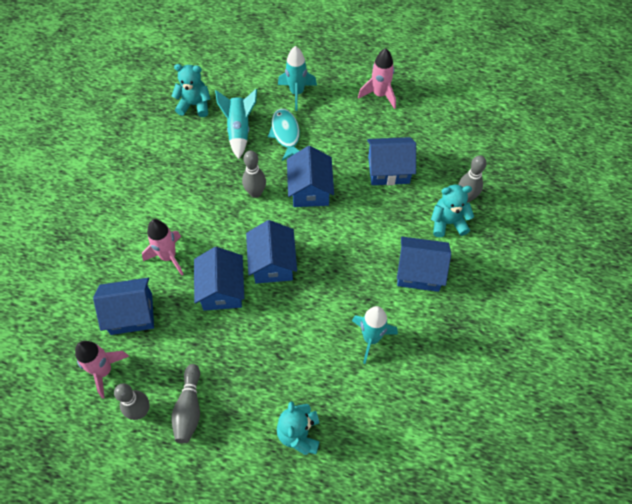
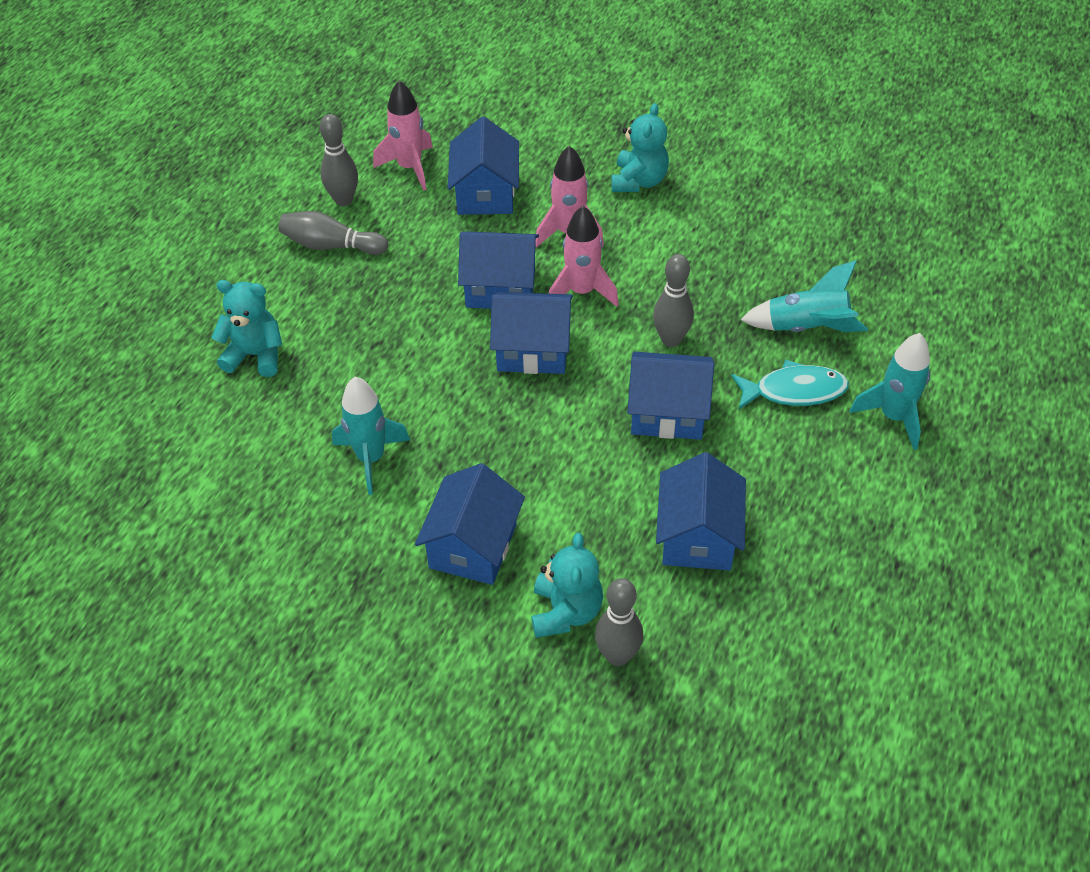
camera: 100 degrees right, 10 degrees down
(194, 105) = (865, 273): turquoise teddy bear -> turquoise teddy bear (639, 181)
(379, 95) = (888, 551): pink rocket -> pink rocket (582, 291)

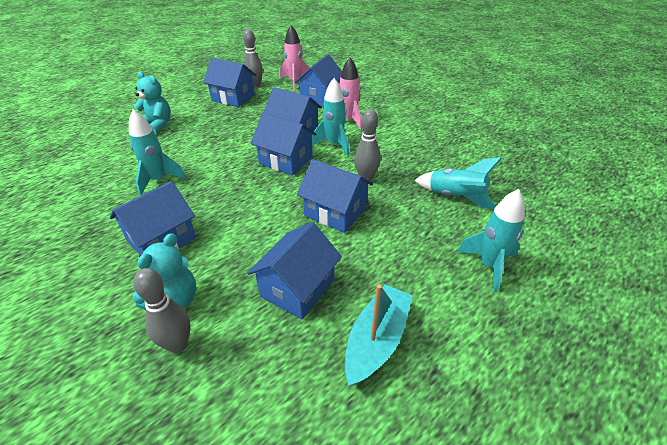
camera: 25 degrees right, 10 degrees down
(331, 245) = (233, 98): grey bowling pin -> blue house
(582, 291) = (334, 144): pink rocket -> turquoise rocket
(639, 181) = (401, 111): turquoise teddy bear -> none
(794, 391) = (425, 227): turquoise fish -> none
(823, 558) = (376, 340): none -> turquoise boat

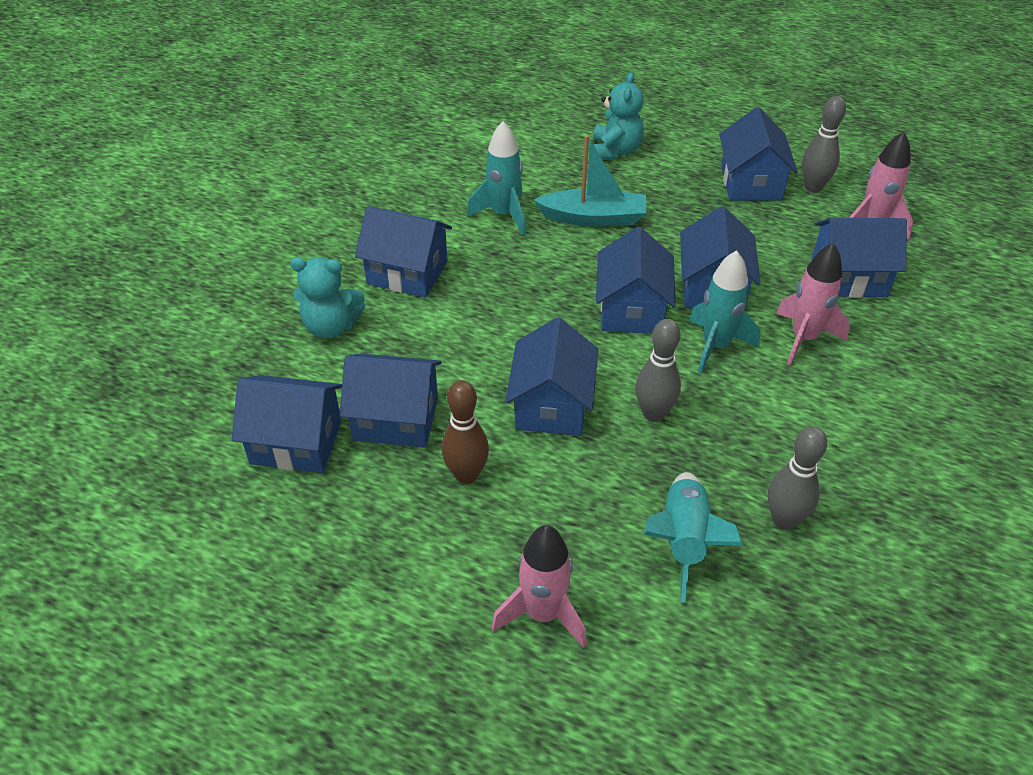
camera: 65 degrees right, 5 degrees up
(178, 344) = (280, 357): grey bowling pin -> grey bowling pin (784, 520)
(280, 358) = (296, 442): none -> blue house
(369, 266) = (466, 475): none -> brown bowling pin
(376, 340) = (354, 517): turquoise boat -> turquoise boat (593, 218)
(489, 265) = (543, 614): turquoise rocket -> pink rocket

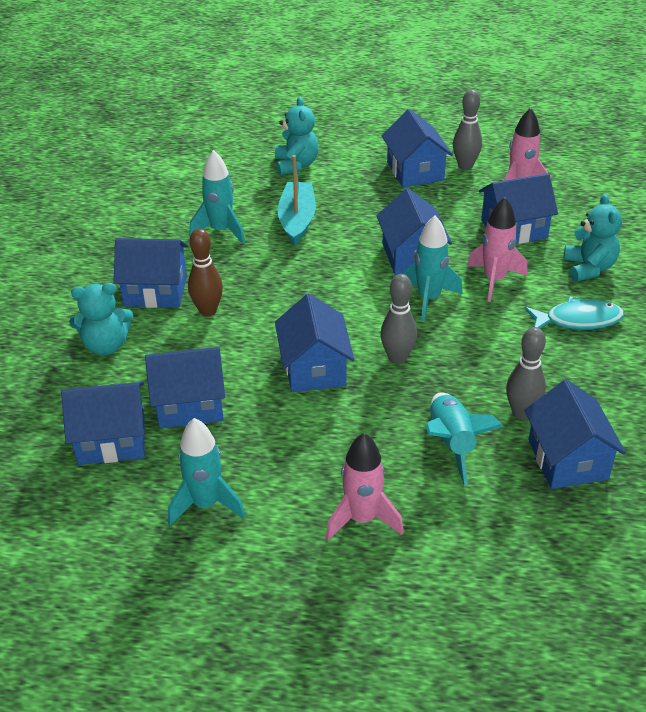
camera: 15 degrees left, 5 degrees down
(370, 548) = (206, 504): none -> turquoise rocket
(466, 475) = (264, 434): brown bowling pin -> brown bowling pin (208, 311)
(593, 218) = (297, 220): turquoise boat -> turquoise boat turned 75 degrees counterclockwise
(632, 309) = (353, 284): blue house -> blue house (567, 459)
(894, 412) = (578, 320): none -> turquoise fish
(928, 346) = (589, 268): none -> turquoise teddy bear

